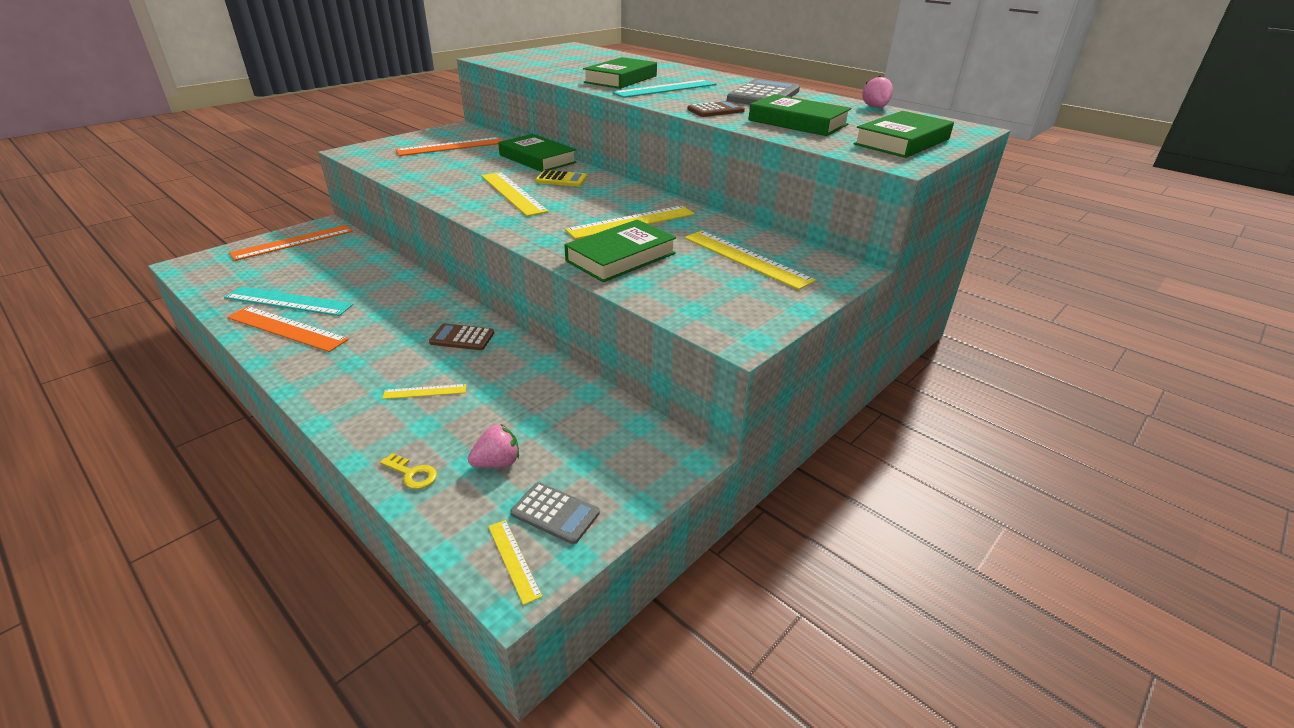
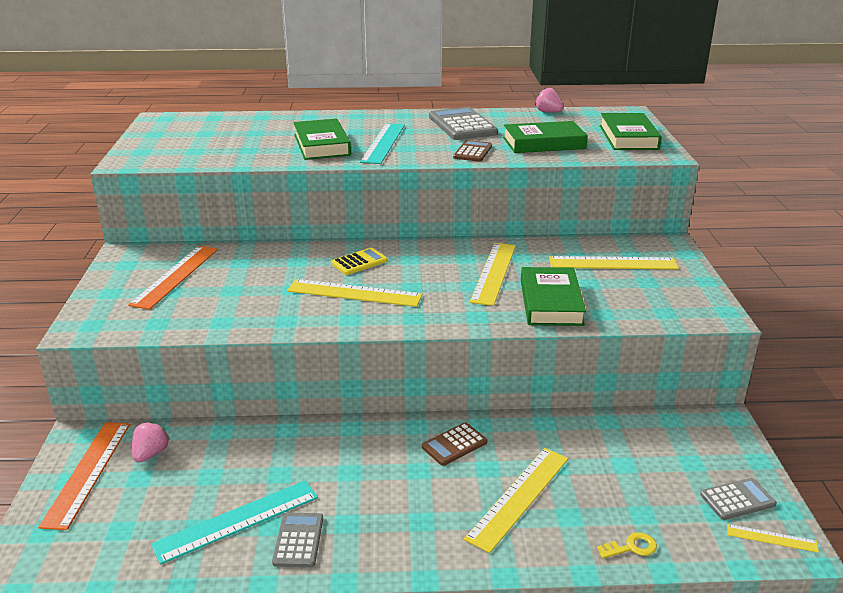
camera: 45 degrees left, 5 degrees down
(286, 329) = (298, 540): orange ruler -> grey calculator
(425, 391) = (519, 497): yellow ruler -> yellow ruler, size x1.99
(497, 463) = (656, 500): pink strawberry -> pink strawberry (151, 454)
(537, 159) = (289, 252): green book -> none

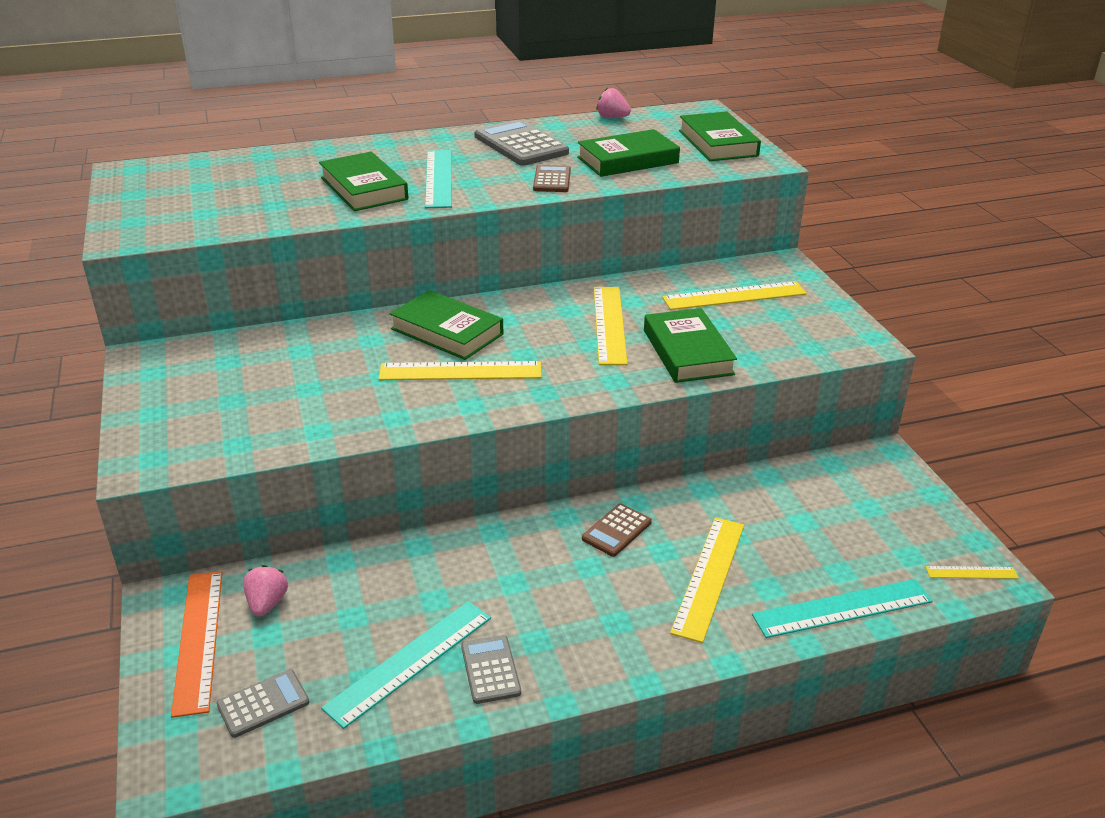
camera: 15 degrees left, 5 degrees up
(176, 276) = (227, 379): orange ruler -> none
(359, 262) = (447, 331): yellow calculator -> green book
(631, 547) = (842, 608): yellow key -> turquoise ruler
(737, 499) = (926, 539): grey calculator -> grey calculator (263, 704)

